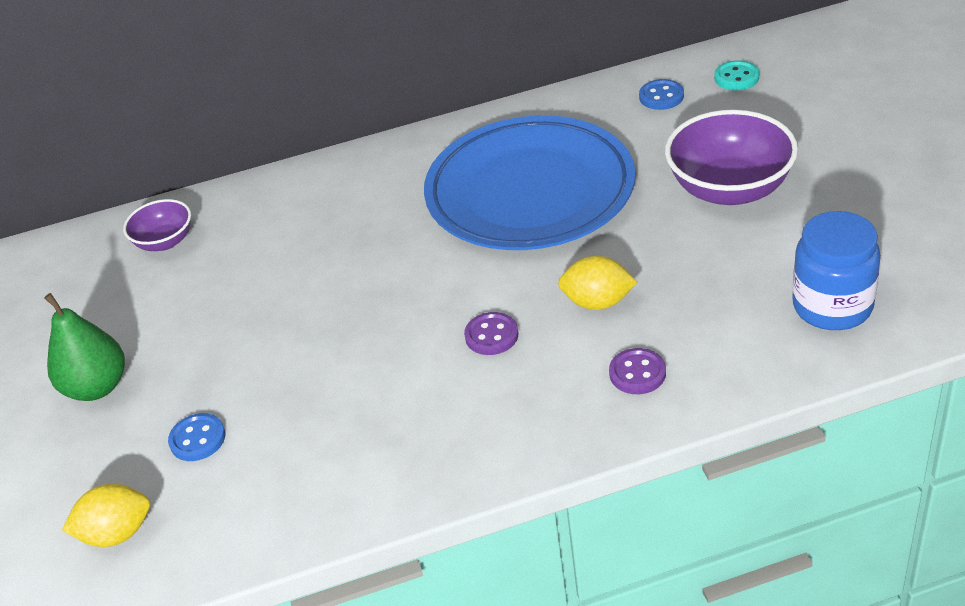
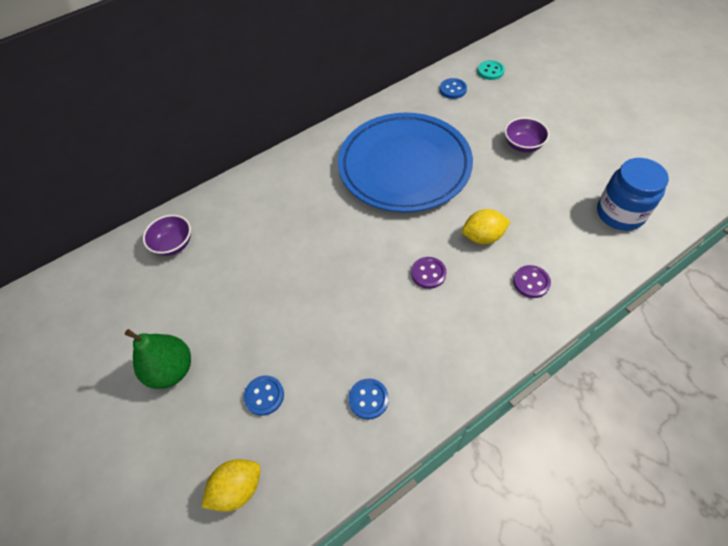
camera: 20 degrees left, 15 degrees up
(330, 470) = (368, 399): none -> blue button
(730, 189) = (523, 145): purple bowl -> purple bowl, size x0.55

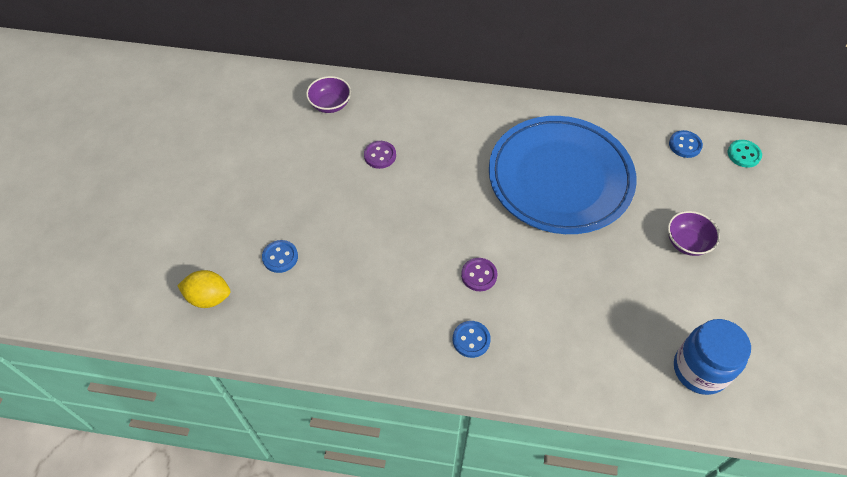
camera: 40 degrees right, 0 degrees up
(171, 370) = (245, 190): green pear -> none
(368, 399) = (339, 320): blue button -> blue button (471, 340)
(483, 236) = (555, 285): yellow lemon -> none
(531, 282) = (550, 351): purple button -> purple button (380, 155)

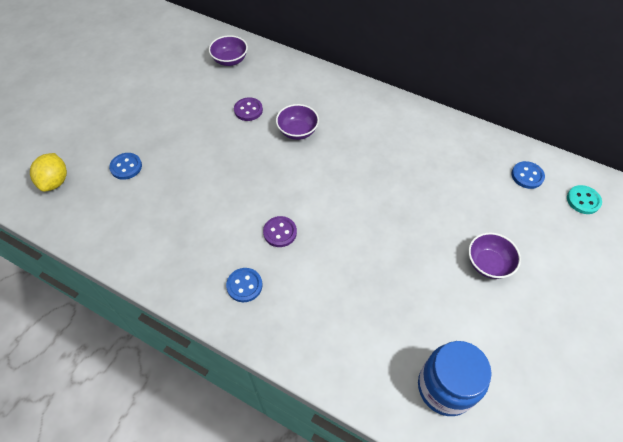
camera: 20 degrees right, 0 degrees up
(209, 297) = (55, 181): yellow lemon -> yellow lemon turned 60 degrees clockwise
(443, 164) = (297, 131): none -> purple bowl
(560, 178) = (394, 172): blue plate -> none

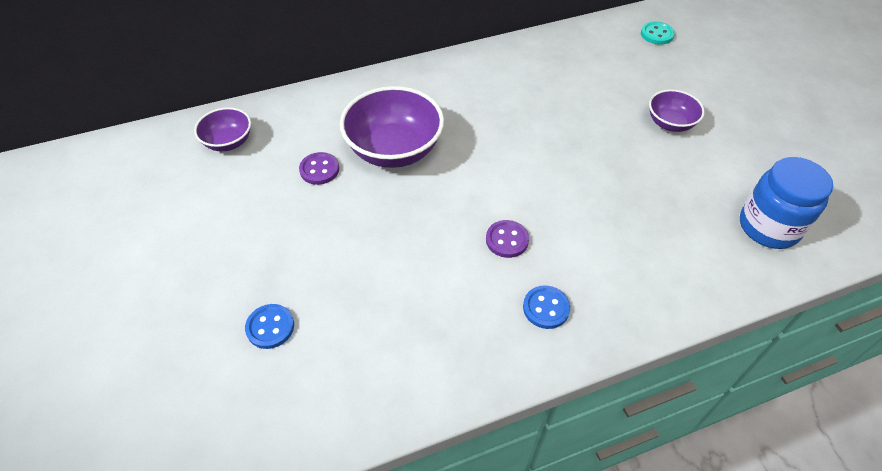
camera: 50 degrees left, 5 degrees down
(55, 181) = (204, 420): yellow lemon -> none
(297, 131) = (394, 150): purple bowl -> purple bowl, size x1.81
(527, 176) = (604, 45): blue button -> none

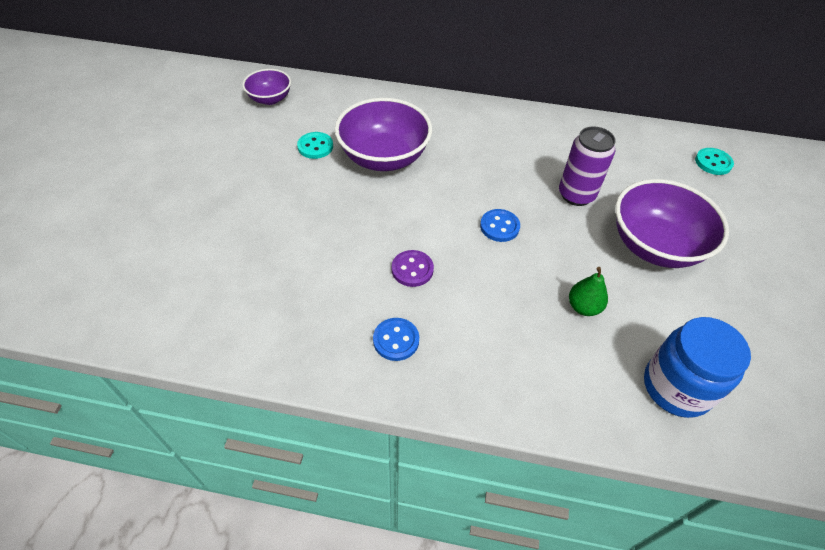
camera: 30 degrees right, 0 degrees up
(270, 327) = (184, 241): blue button -> blue button (499, 226)
(319, 170) = (315, 146): purple button -> turquoise button
(581, 108) = (576, 195): none -> purple can
(661, 200) = (583, 307): none -> green pear
(670, 123) = (655, 246): purple bowl -> purple bowl, size x1.81

